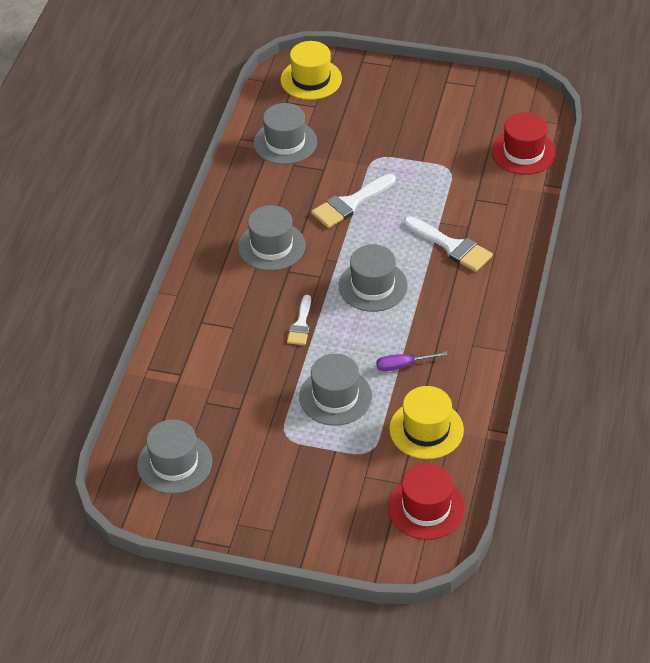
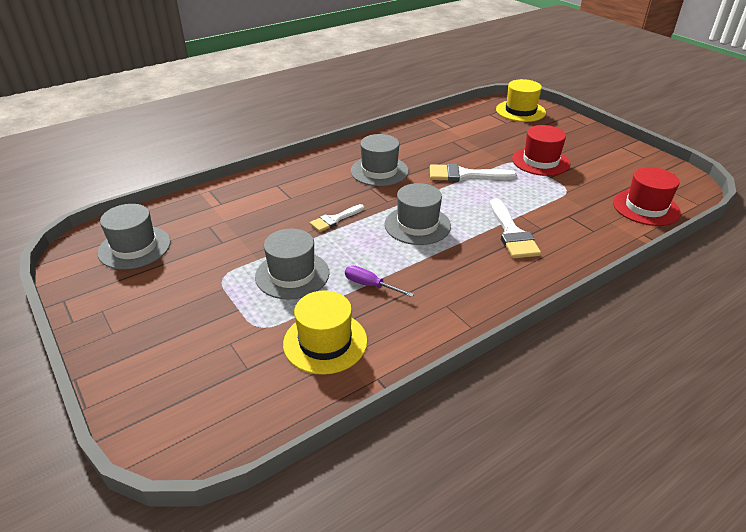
camera: 40 degrees right, 10 degrees down
(285, 142) = (462, 130): grey hat -> none
(426, 508) = (237, 405): red hat -> red hat (540, 161)

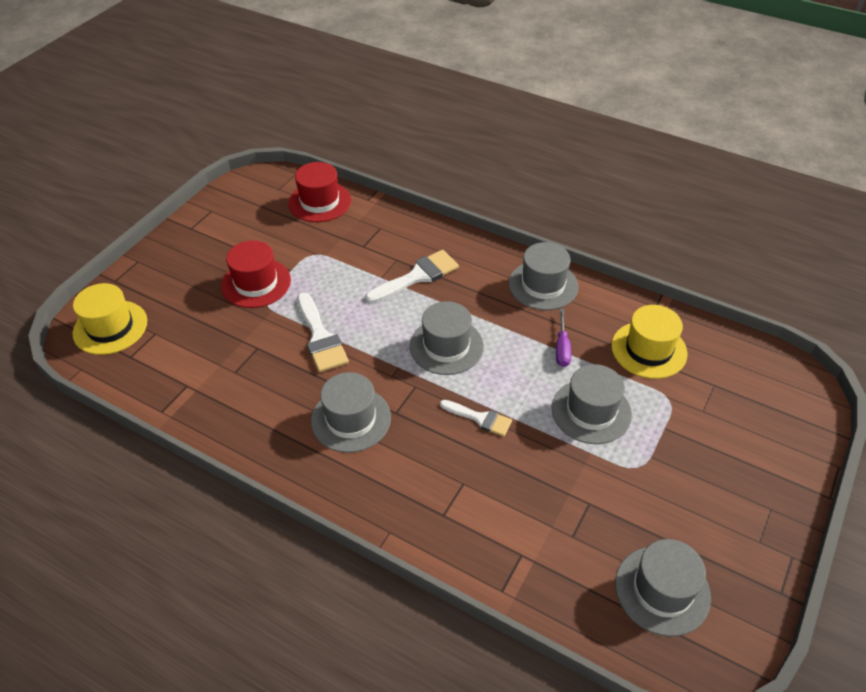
camera: 115 degrees left, 10 degrees up
(459, 305) = (543, 285): none -> grey hat

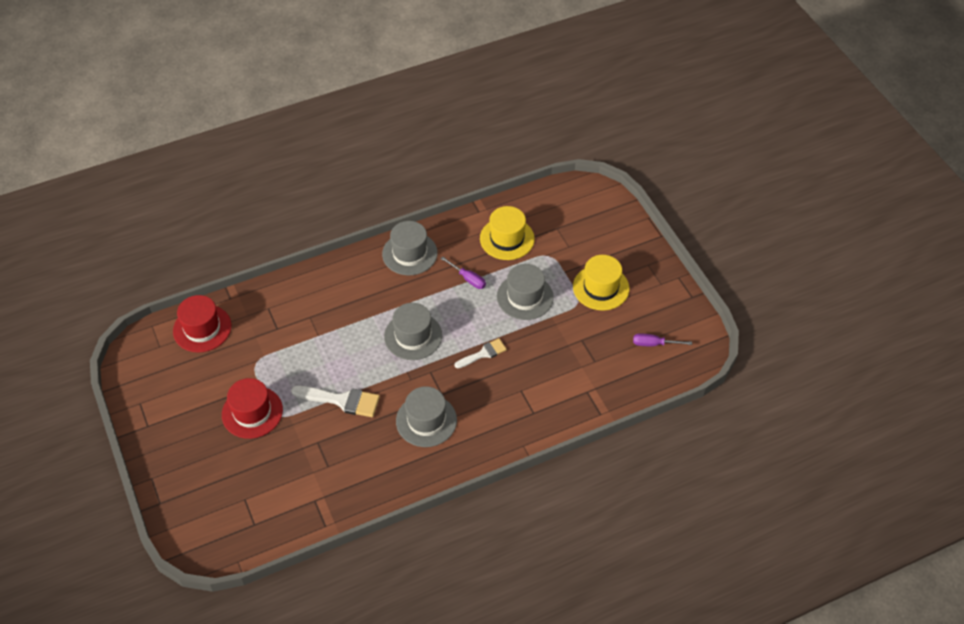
camera: 55 degrees left, 5 degrees up
(110, 327) = (211, 525): yellow hat -> yellow hat (601, 287)
(417, 276) = (337, 315): white brush -> none
(662, 590) = (654, 344): grey hat -> purple screwdriver

